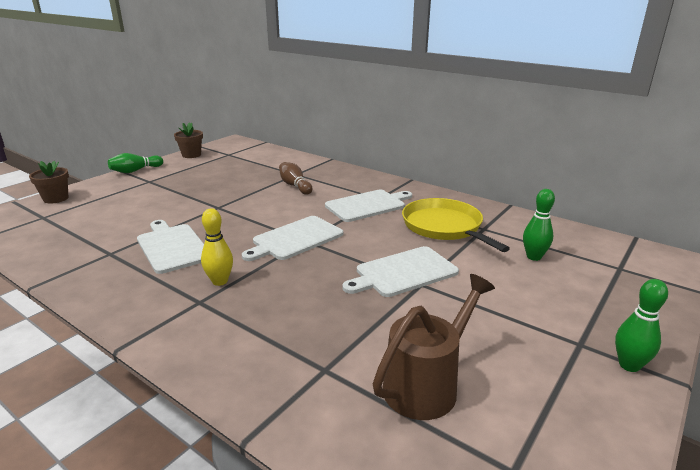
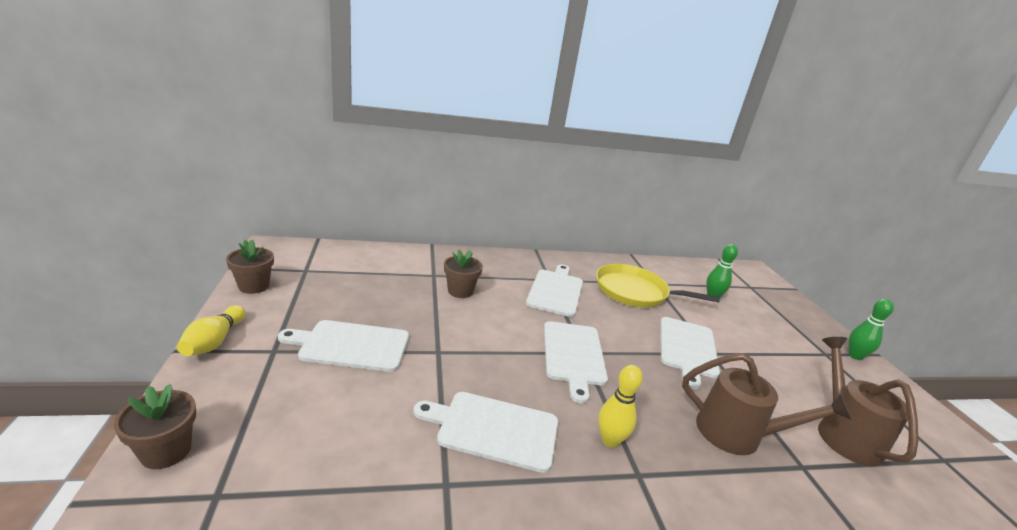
camera: 50 degrees left, 0 degrees up
(135, 171) = (214, 341): green bowling pin -> yellow bowling pin
(183, 190) = (351, 345): none -> white cutting board
(295, 186) = (460, 291): brown bowling pin -> brown flower pot
(316, 327) = (738, 434): none -> brown watering can

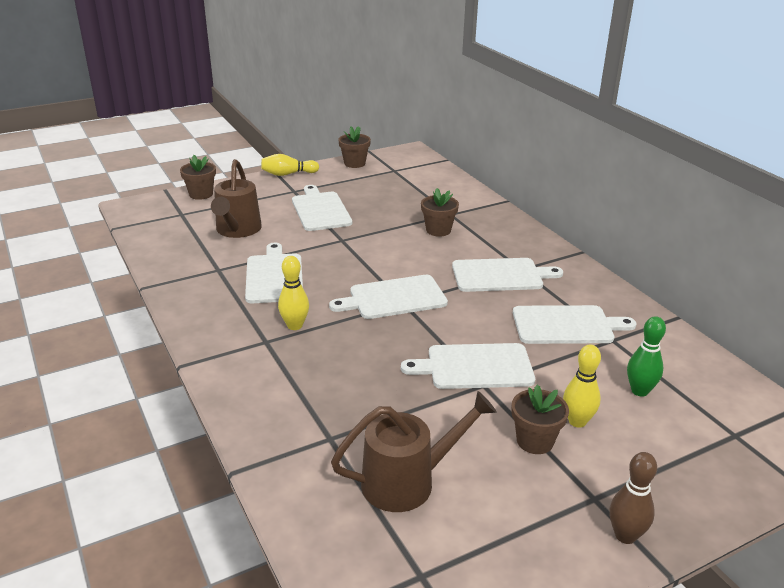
camera: 75 degrees right, 5 degrees up
(635, 292) = (566, 325): yellow pan -> white cutting board
(738, 434) = (350, 397): brown watering can -> brown watering can (237, 231)
(749, 330) = (577, 421): none -> yellow bowling pin
(775, 355) = (535, 441): none -> brown flower pot
(855, 356) = (625, 535): green bowling pin -> brown bowling pin

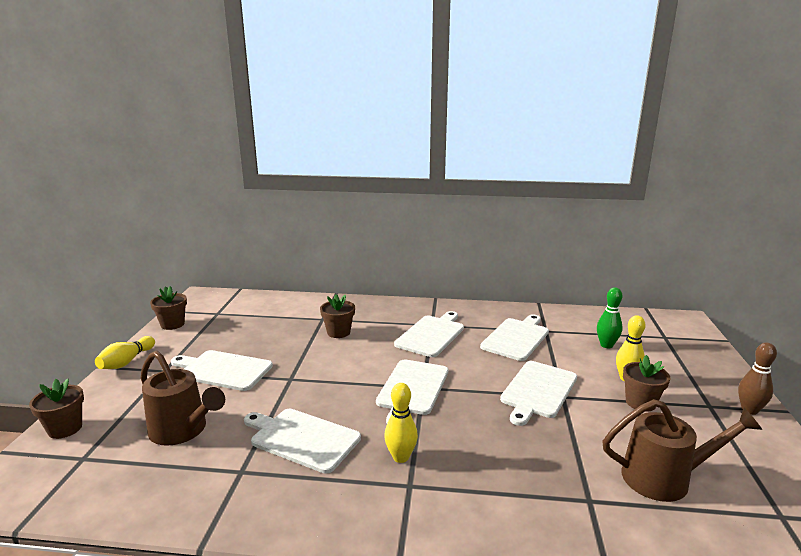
camera: 55 degrees left, 10 degrees down
(408, 481) = (665, 478): brown watering can -> brown watering can turned 75 degrees clockwise

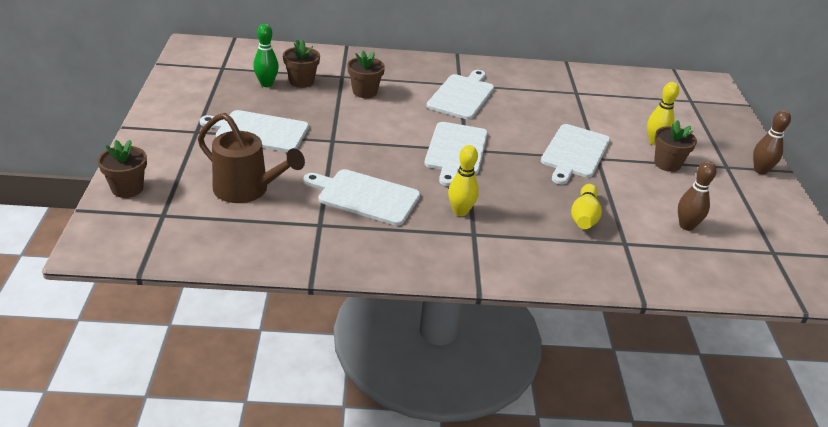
camera: 10 degrees left, 15 degrees up
(126, 362) = (150, 122): yellow bowling pin -> yellow bowling pin (584, 217)
(172, 324) = (178, 80): brown flower pot -> brown flower pot (301, 81)
(516, 338) = (548, 100): white cutting board -> none
(606, 345) = (636, 109): green bowling pin -> green bowling pin (266, 84)
(665, 478) = (686, 226): brown watering can -> brown bowling pin

